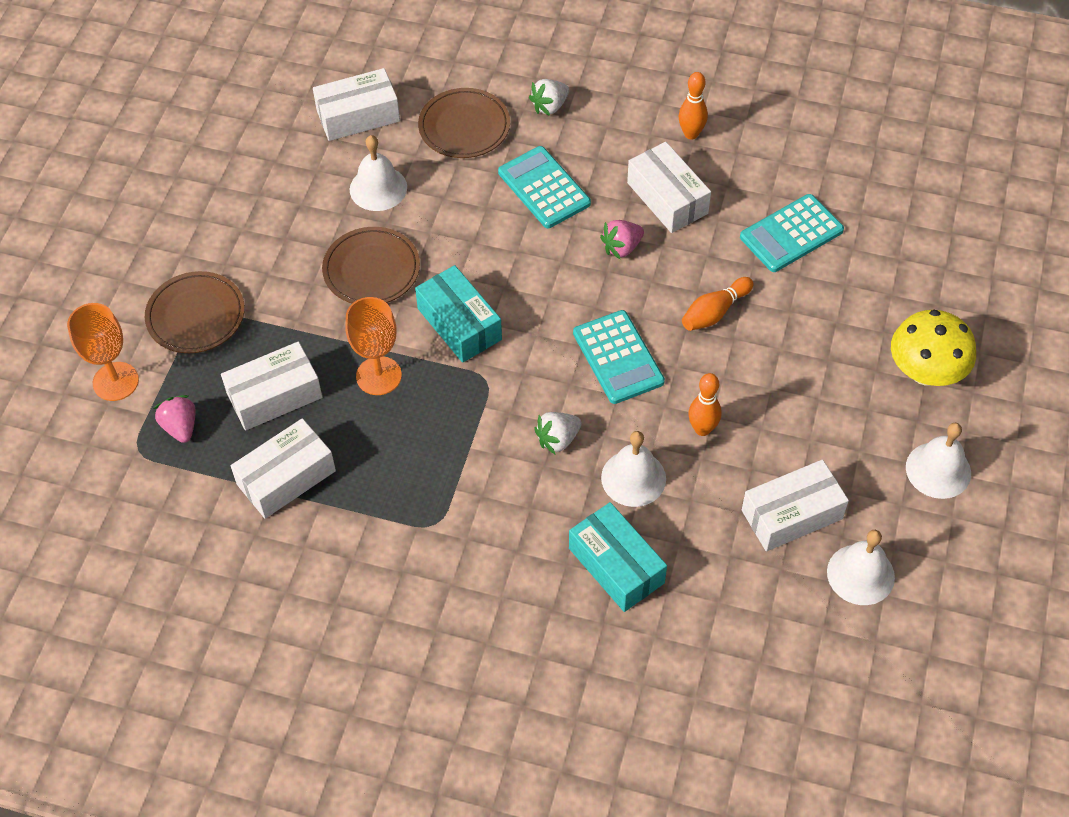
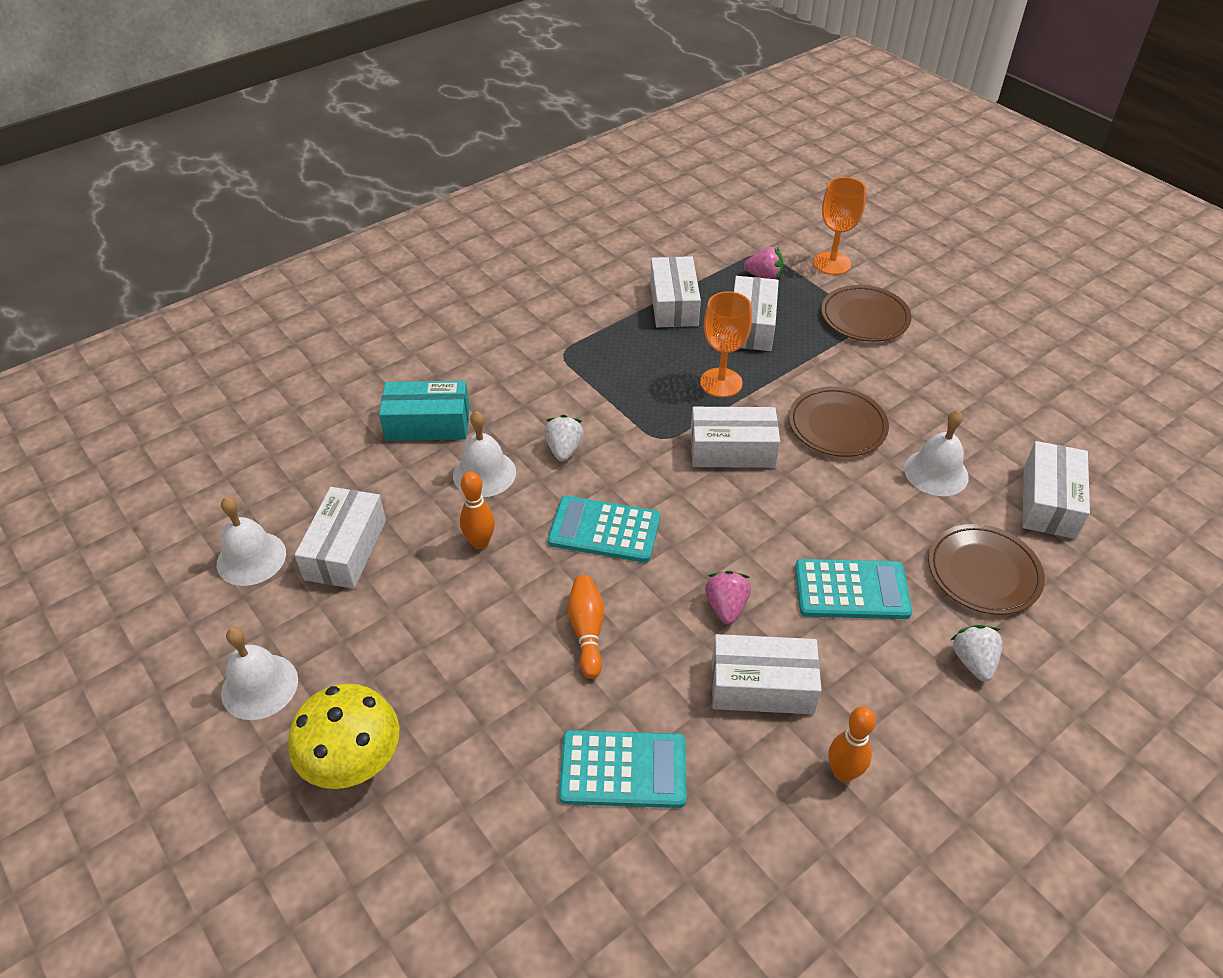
camera: 125 degrees right, 10 degrees down
(459, 324) = (732, 450): turquoise box -> white box
(791, 234) = (623, 769): turquoise calculator -> turquoise calculator turned 90 degrees clockwise

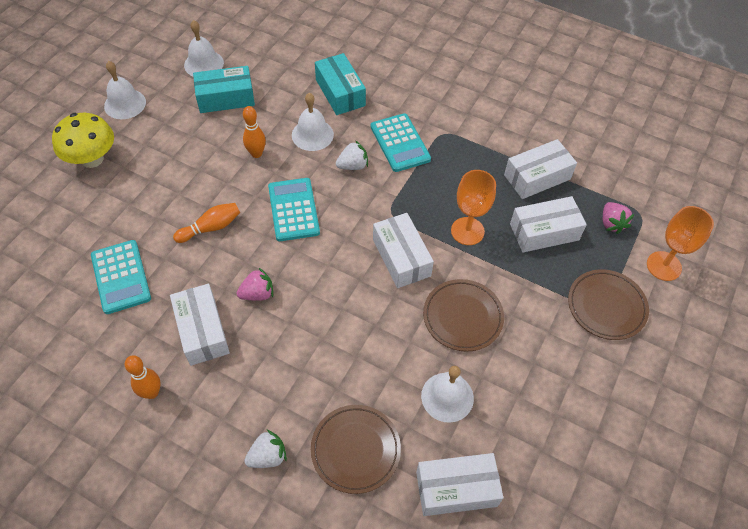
camera: 65 degrees right, 10 degrees up
(346, 549) = (226, 98): white box -> turquoise box
(851, 590) = (302, 364): turquoise calculator -> turquoise calculator (400, 143)

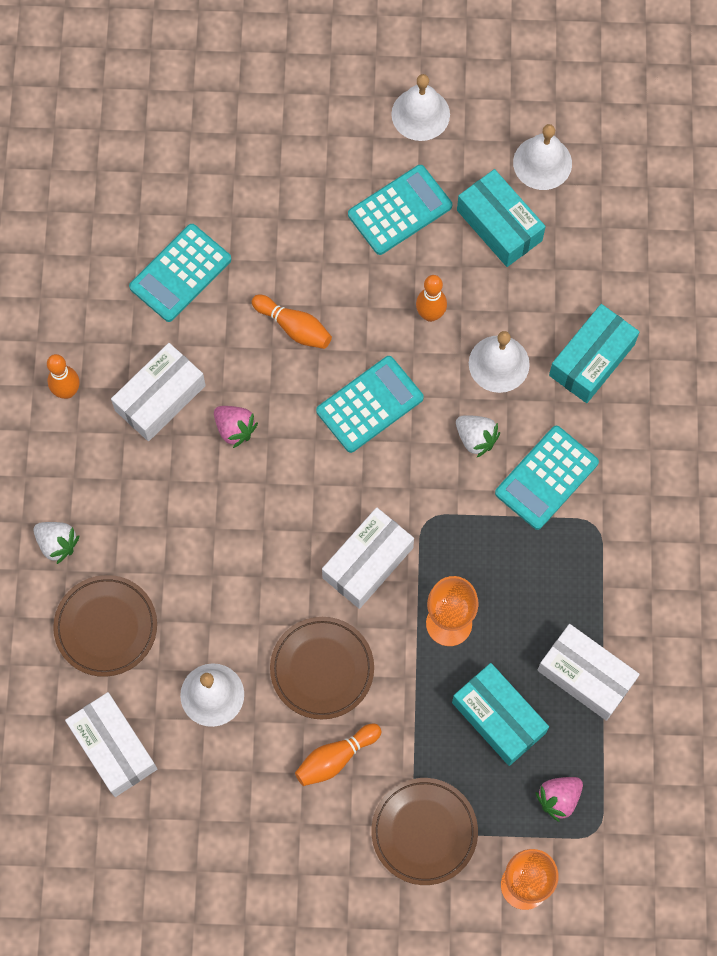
camera: 65 degrees right, 15 degrees up
(92, 159) = (317, 135): yellow mushroom -> none
(177, 139) = (399, 210): none -> turquoise calculator
(531, 337) = (335, 758): none -> orange bowling pin
(544, 232) = (498, 718): white box -> turquoise box

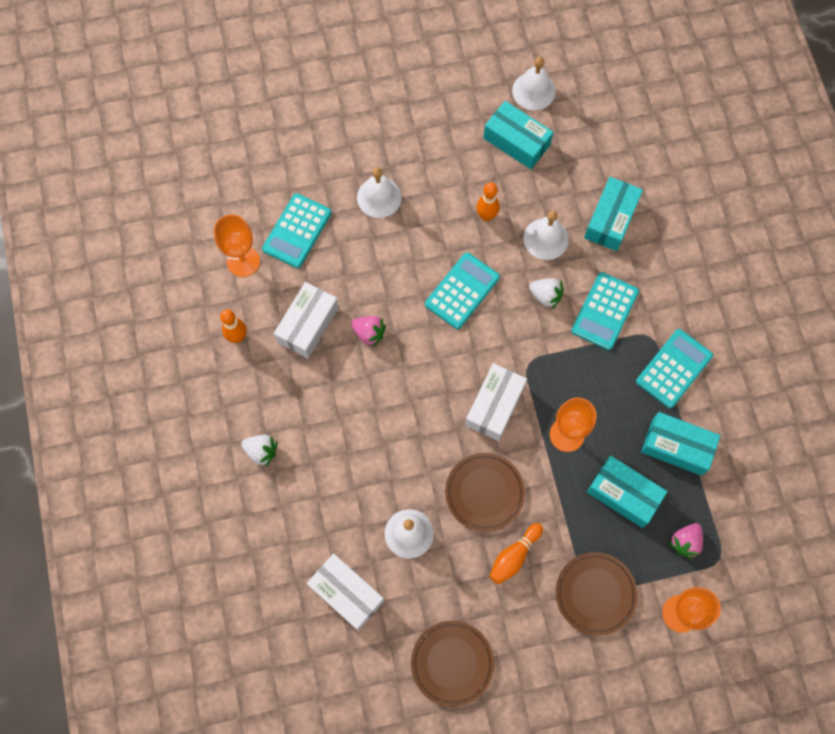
camera: 15 degrees left, 0 degrees up
(101, 295) = (243, 261): none -> orange goblet
(106, 627) = (315, 504): brown plate -> brown plate (452, 663)
(294, 327) = (391, 249): orange bowling pin -> none
(399, 210) = (442, 148): turquoise calculator -> turquoise calculator (674, 368)
(420, 114) = (437, 77): white bell -> white bell (379, 197)
(585, 676) = (676, 447): white box -> turquoise box

